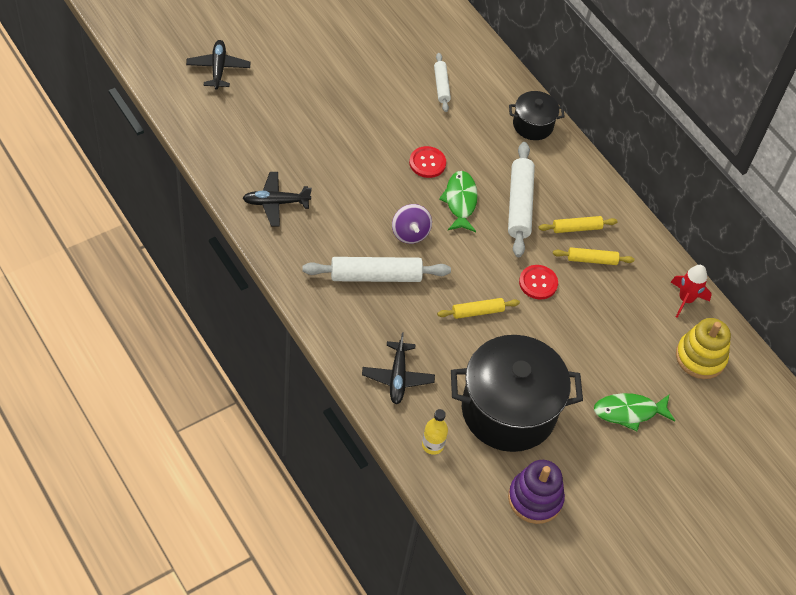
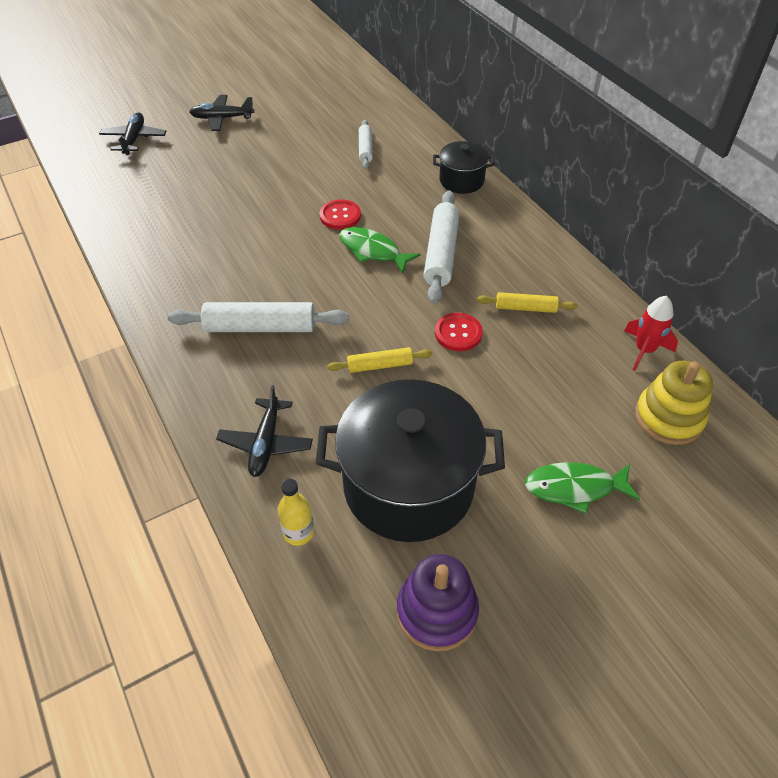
camera: 10 degrees right, 5 degrees down
(275, 203) = (161, 255): black plane -> black plane (222, 118)
(410, 233) = (309, 283): purple spinning top -> none
(460, 201) = (372, 251): green fish -> green fish turned 60 degrees counterclockwise
(576, 228) = (508, 276): yellow rolling pin -> none

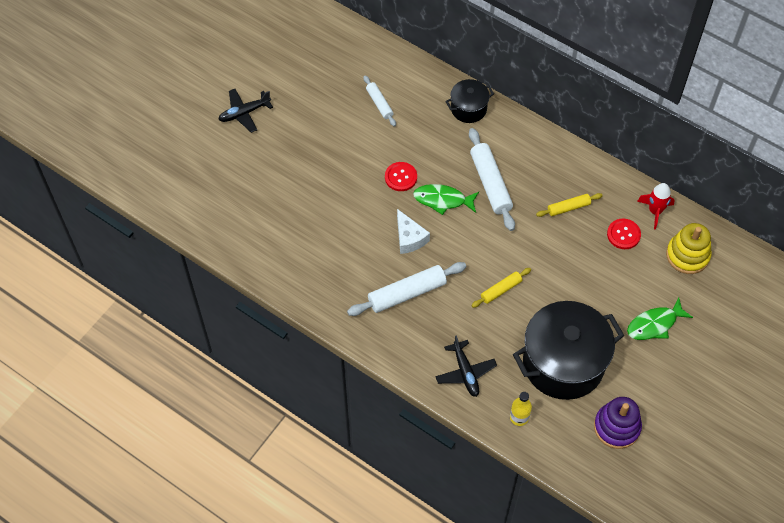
camera: 25 degrees left, 10 degrees up
(134, 139) = (189, 163): black plane -> none
(306, 274) = (409, 238): none -> white cheese
(458, 333) = (536, 245): red button -> red button (623, 234)

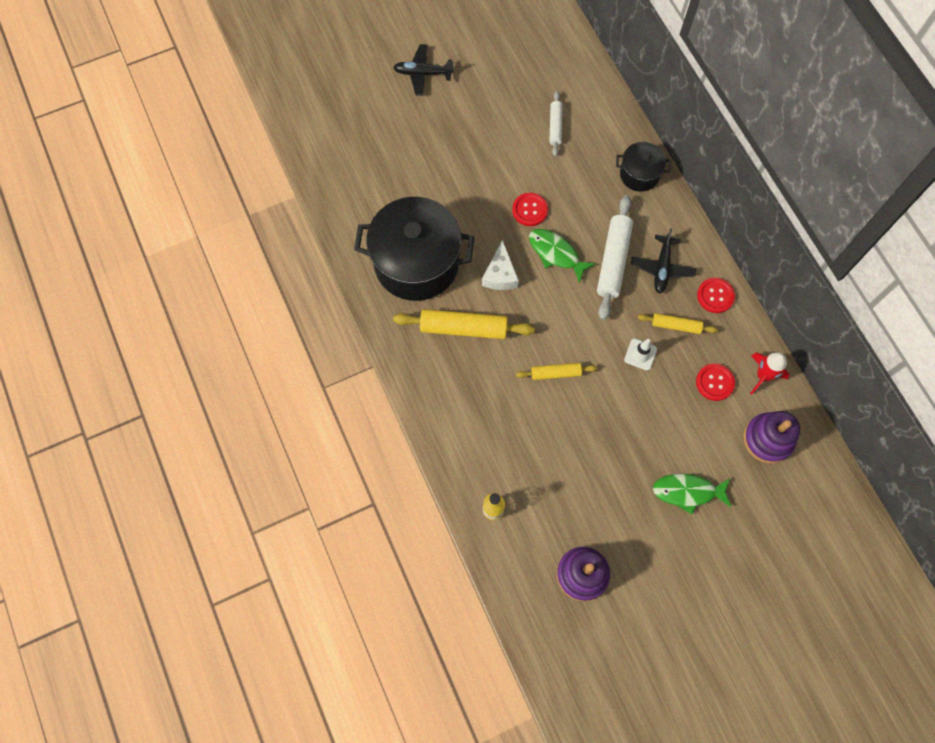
camera: 30 degrees right, 10 degrees up
(407, 293) = (463, 328): white rolling pin -> yellow rolling pin
(465, 372) = (470, 436): black plane -> black plane (662, 268)
(555, 242) = (640, 354): none -> white traffic cone
(563, 363) = (570, 480): black pot -> black pot (416, 263)
(583, 171) = (715, 296): none -> red button
(687, 255) = (768, 439): yellow stacking toy -> purple stacking toy

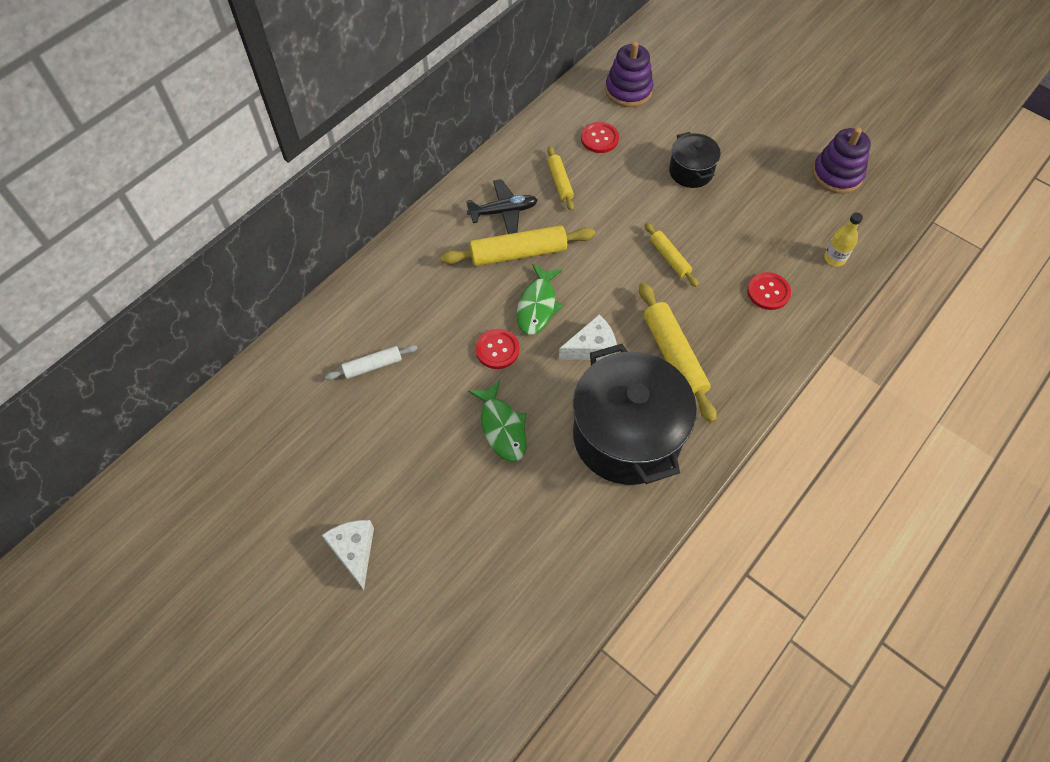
camera: 115 degrees left, 10 degrees down
(422, 73) = (354, 551): black plane -> white cheese
(613, 261) = (518, 253): white rolling pin -> yellow rolling pin
(639, 174) = (401, 265): black pot -> black pot (691, 171)
(640, 354) = (606, 199): white traffic cone -> none
(687, 492) = (713, 128): green fish -> green fish (502, 427)
(715, 296) = (510, 163): red button -> red button (768, 292)
(763, 375) = (571, 108): red rocket -> none

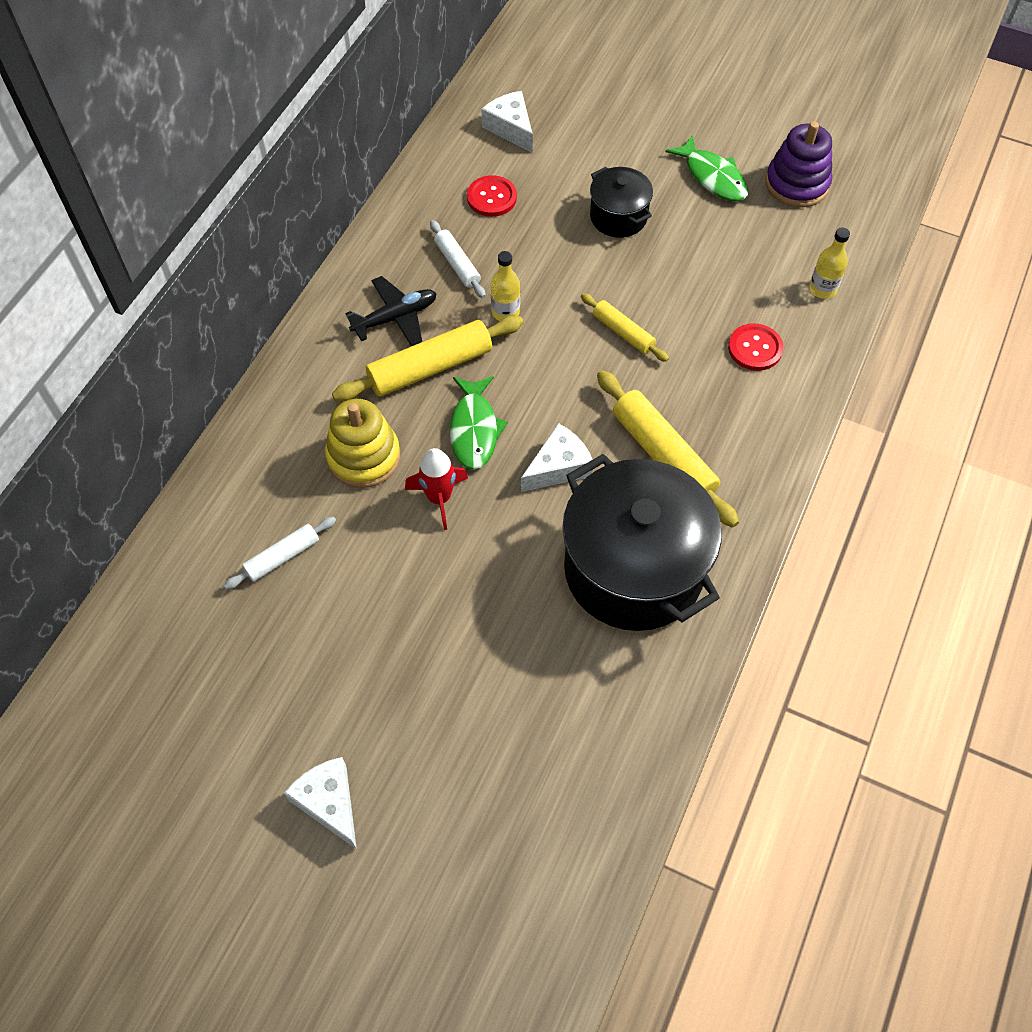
camera: 15 degrees left, 0 degrees up
(451, 307) = (363, 457): none -> yellow stacking toy
(497, 350) = (439, 498): red button -> red rocket
(502, 427) = (474, 596): green fish -> green fish (712, 177)
(560, 182) = (457, 264): yellow rolling pin -> white rolling pin
(585, 224) = (505, 312): none -> yellow bottle
(628, 90) = (510, 128): purple stacking toy -> white cheese

